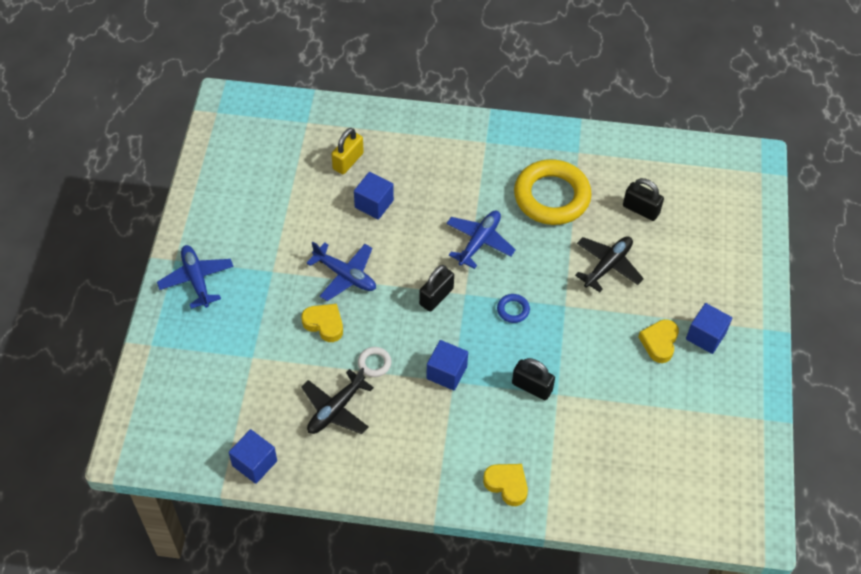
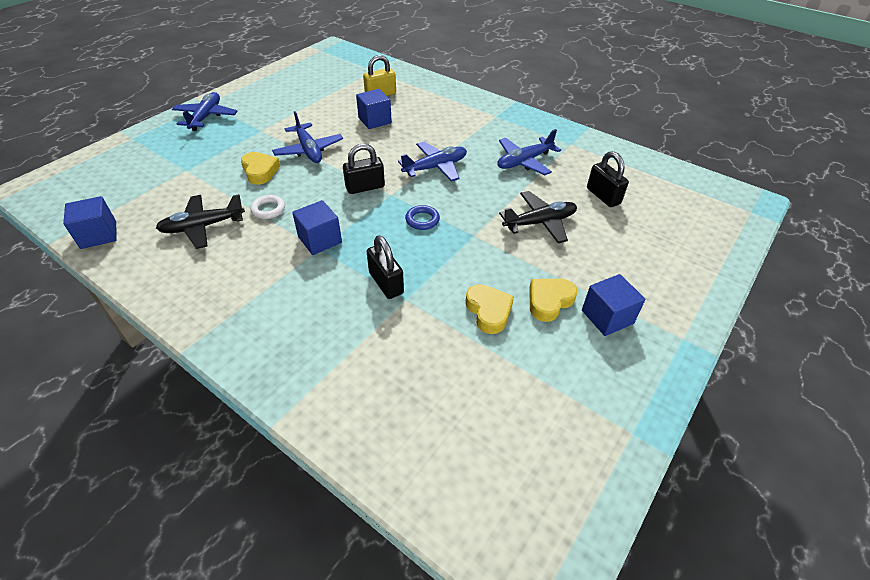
camera: 30 degrees right, 10 degrees down
(507, 485) = (281, 355): yellow heart -> yellow heart (489, 311)
(551, 196) = (524, 161): yellow ring -> blue plane

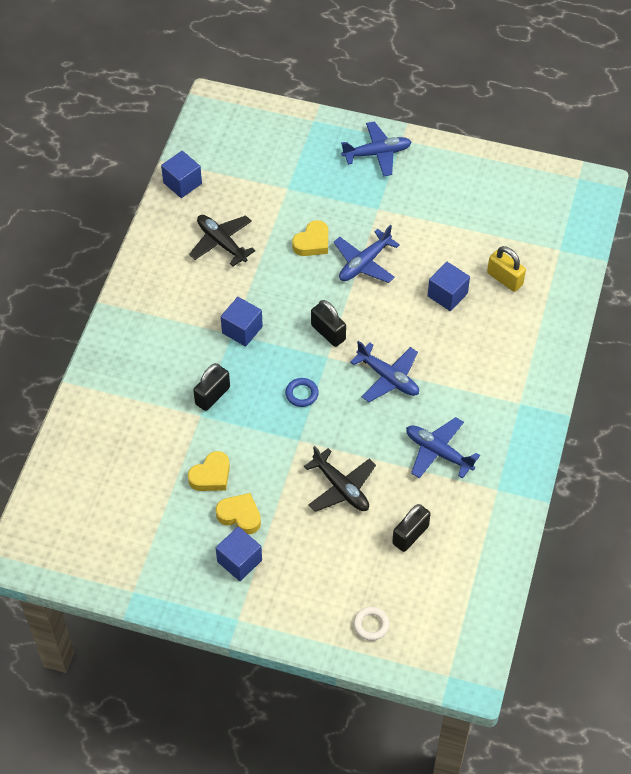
camera: 70 degrees right, 10 degrees up
(268, 209) = (263, 276): white ring -> white ring (371, 625)

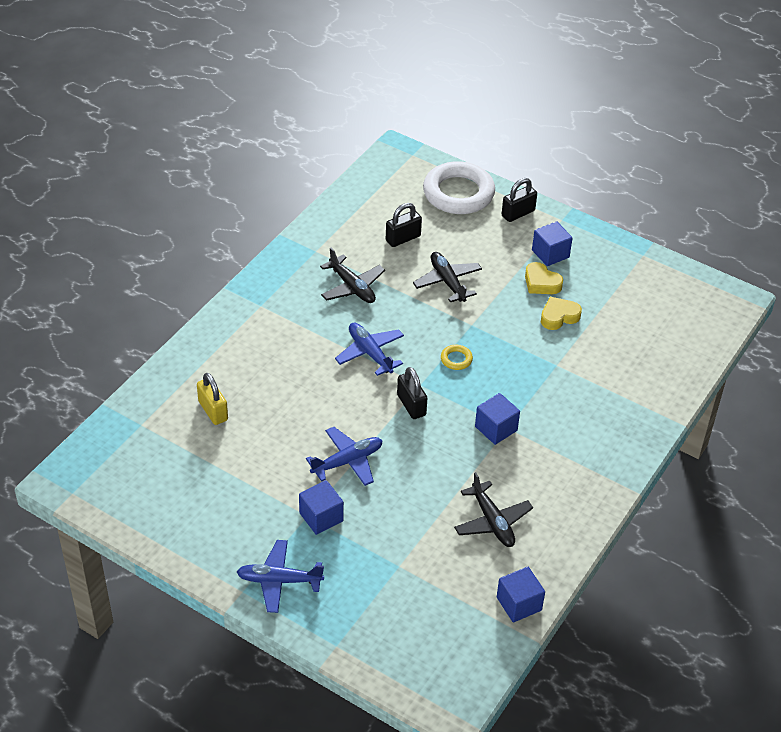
camera: 165 degrees left, 10 degrees down
(212, 395) = (541, 378): black padlock -> black padlock (518, 213)
(302, 394) = (456, 359): blue ring -> yellow ring
(312, 242) = (393, 497): yellow heart -> none
(371, 625) = (458, 193): white ring -> white ring, size x2.48
(438, 452) = (352, 287): blue plane -> black plane
(447, 295) = (278, 410): blue cube -> blue cube (321, 517)

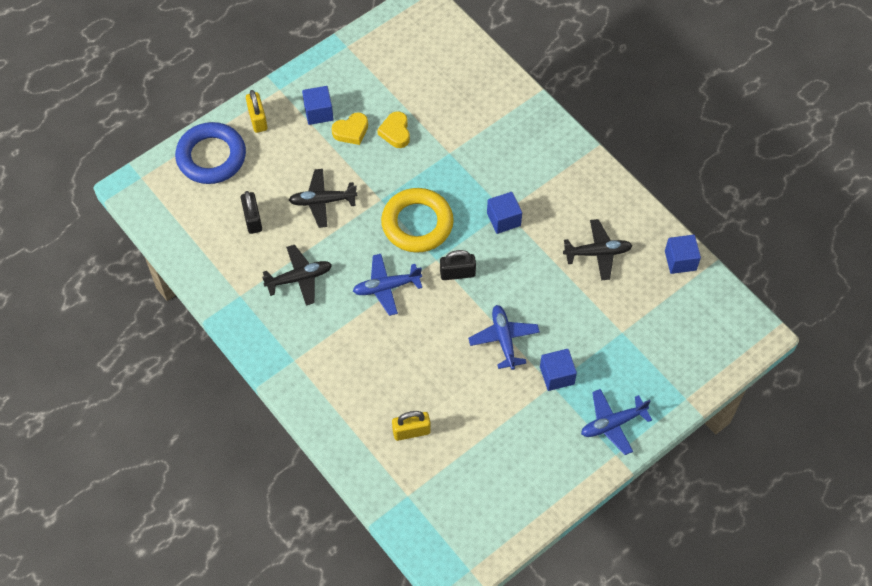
camera: 70 degrees left, 15 degrees up
(279, 581) = (612, 424): blue plane -> blue plane turned 45 degrees clockwise
(456, 359) = (417, 223): yellow ring -> yellow ring, size x2.48
(458, 193) = (211, 157): white ring -> blue ring
(518, 213) = (258, 119): black padlock -> yellow padlock

